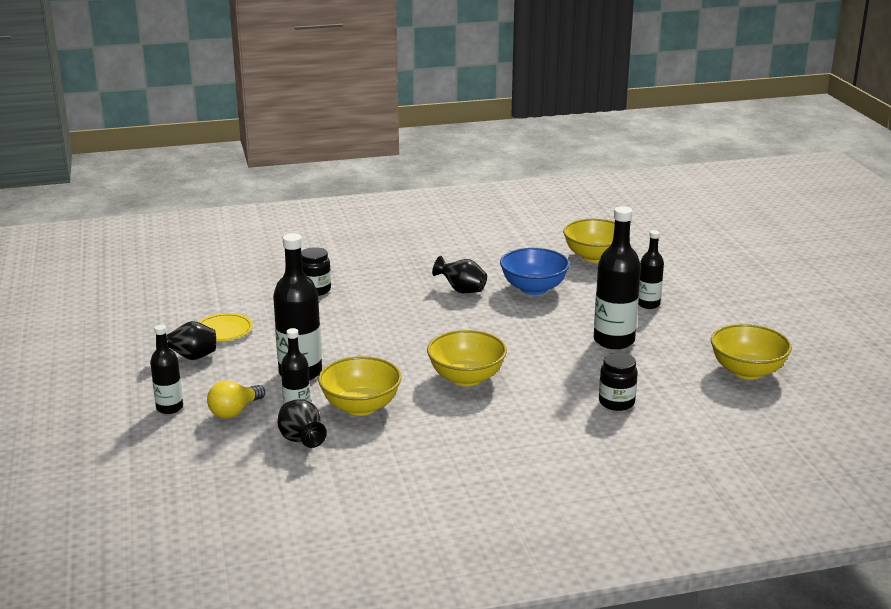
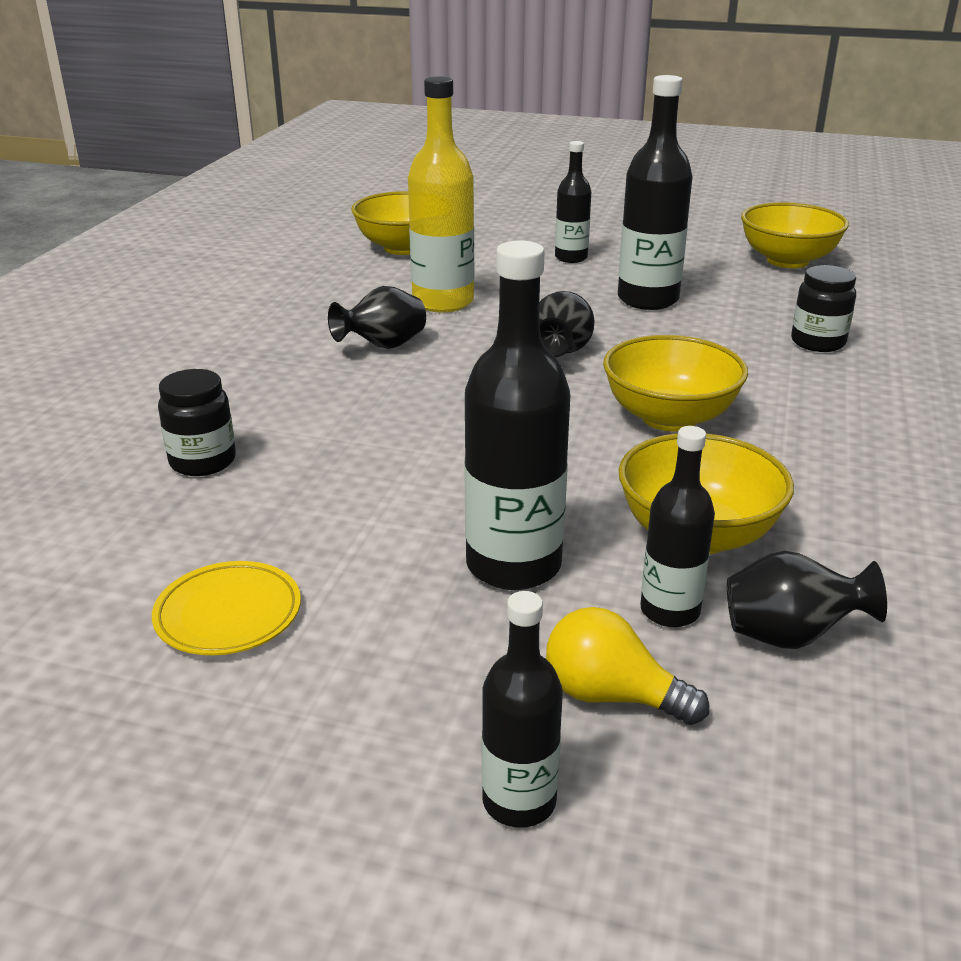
camera: 60 degrees left, 5 degrees up
(190, 357) = (298, 697): black vase -> black vase (560, 353)
(234, 411) = (611, 696): yellow light bulb -> yellow light bulb turned 135 degrees clockwise
(533, 288) = (443, 302): blue bowl -> yellow bottle

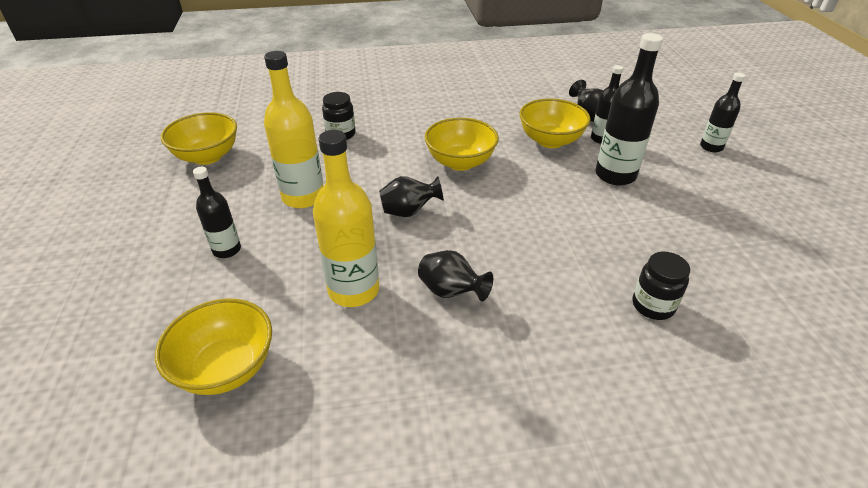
camera: 115 degrees left, 10 degrees up
(228, 614) = (728, 234): yellow plate -> none
(611, 696) = (653, 141): yellow light bulb -> none
(648, 299) = (303, 197): black bottle -> yellow bottle

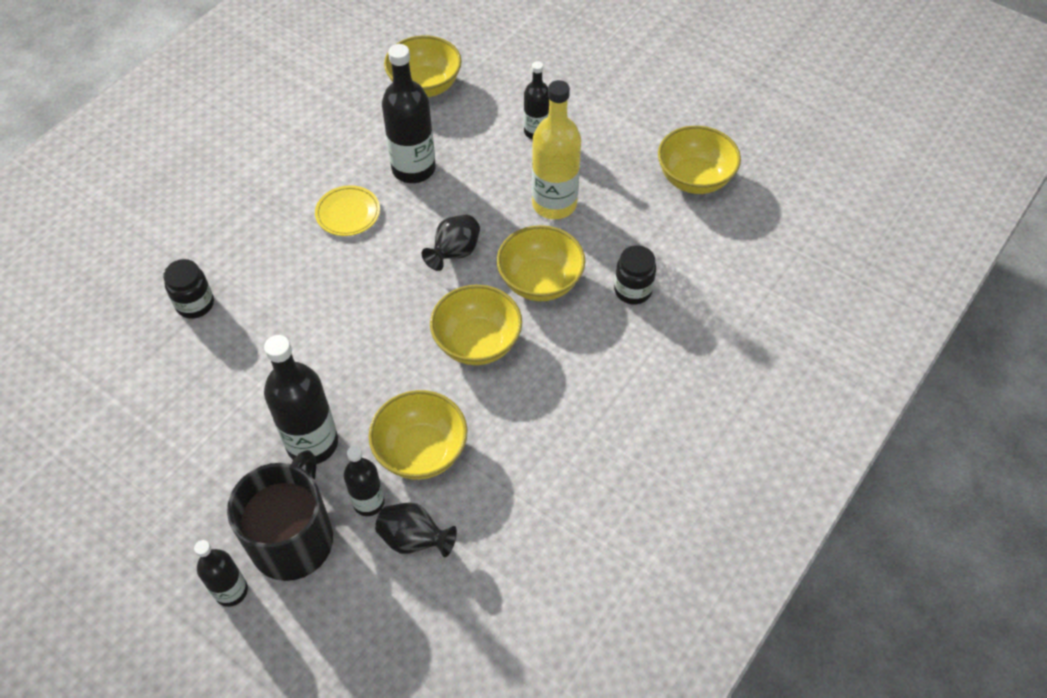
camera: 135 degrees right, 15 degrees up
(354, 290) = (413, 169): yellow bottle -> black bottle
(381, 166) = (540, 282): none -> yellow bowl
(451, 292) = (348, 213): black vase -> yellow plate
(659, 147) = (293, 539): none -> black mug

